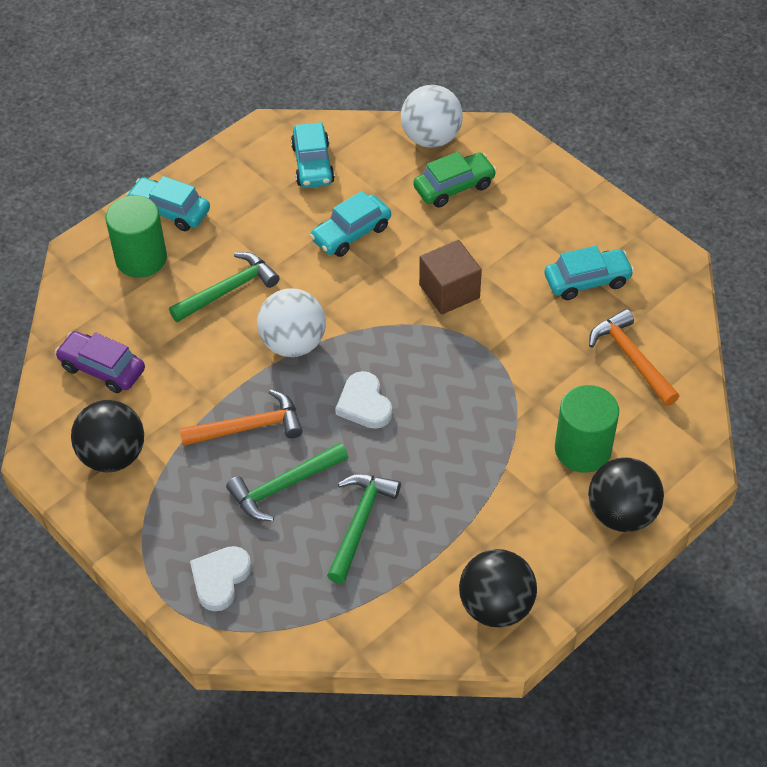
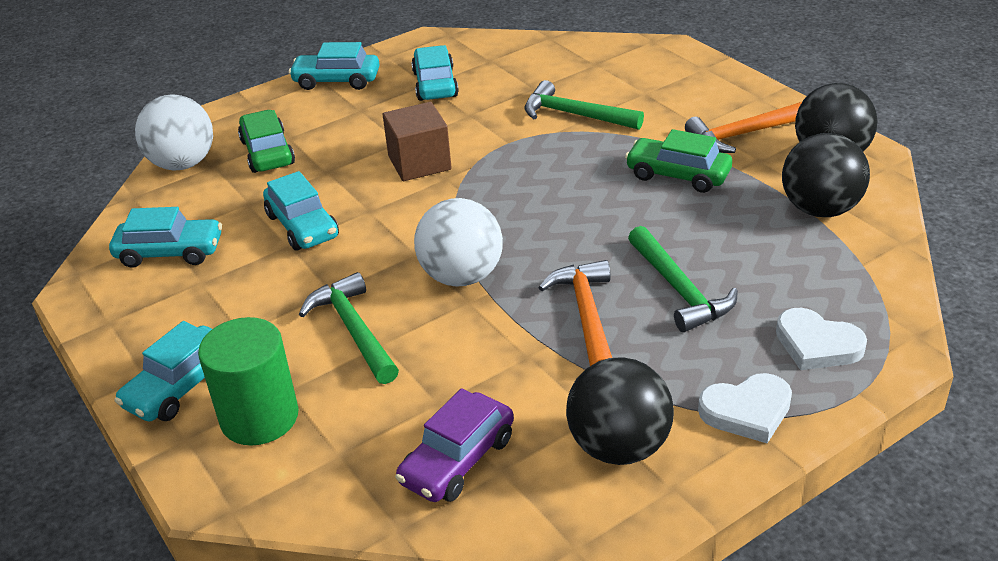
camera: 80 degrees left, 15 degrees down
(359, 523) = (732, 235): green hammer -> green hammer (575, 115)
(364, 404) = (566, 226): white heart -> white heart (747, 411)
(449, 481) = (678, 175): none -> green car
(582, 207) = (336, 81): none -> turquoise car
(582, 449) = (644, 99): green cylinder -> none
(621, 514) = (719, 85): black ball -> black ball (820, 209)
(631, 358) = (539, 69): orange hammer -> orange hammer (744, 134)

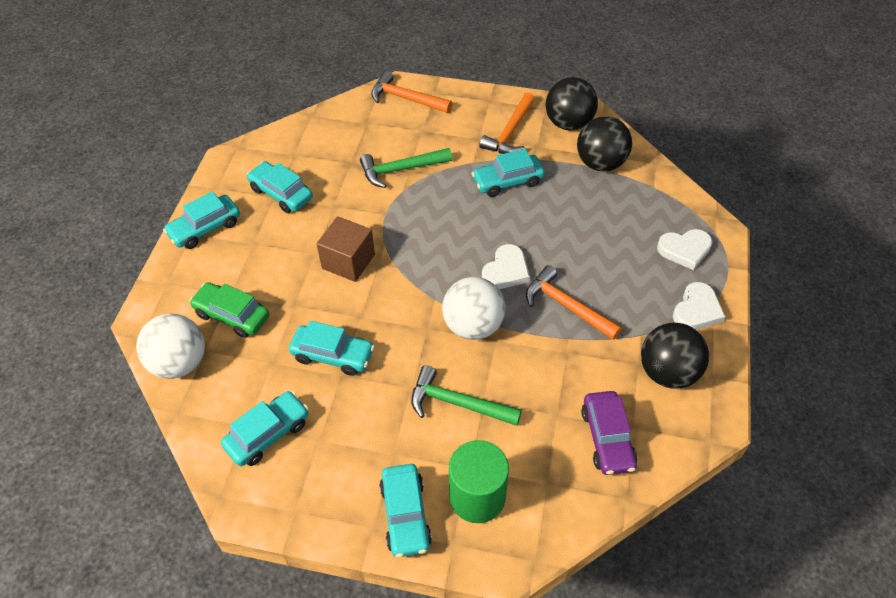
camera: 45 degrees left, 15 degrees up
(563, 249) = (506, 270): none -> white heart
(664, 61) = (406, 99): none -> orange hammer
(678, 175) = (507, 181): green car -> turquoise car
(679, 289) = (591, 258): green hammer -> none

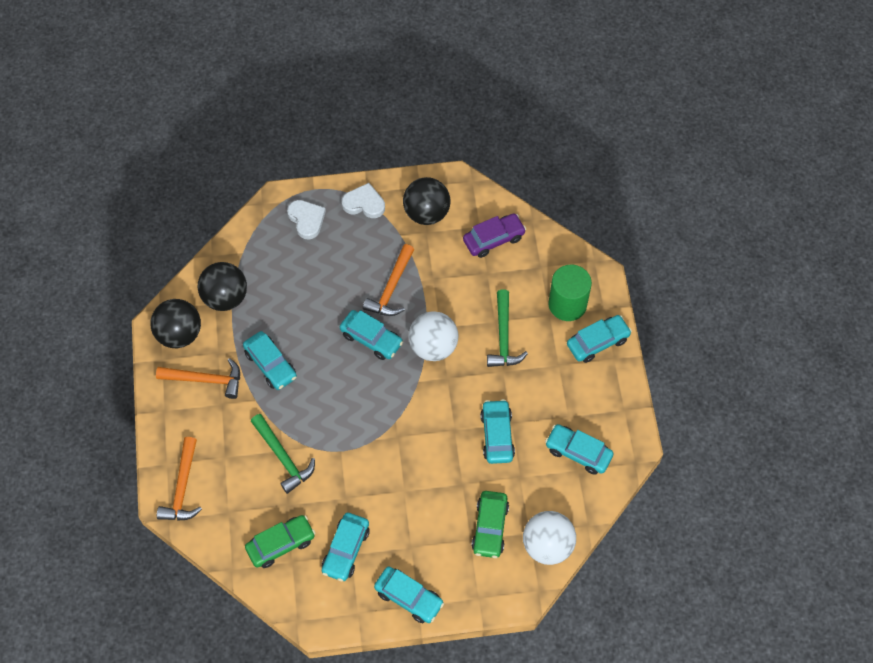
camera: 110 degrees left, 10 degrees up
(315, 150) = (281, 544): none -> green car
(348, 261) = (403, 460): brown cube -> none
(506, 270) = (371, 339): white heart -> turquoise car

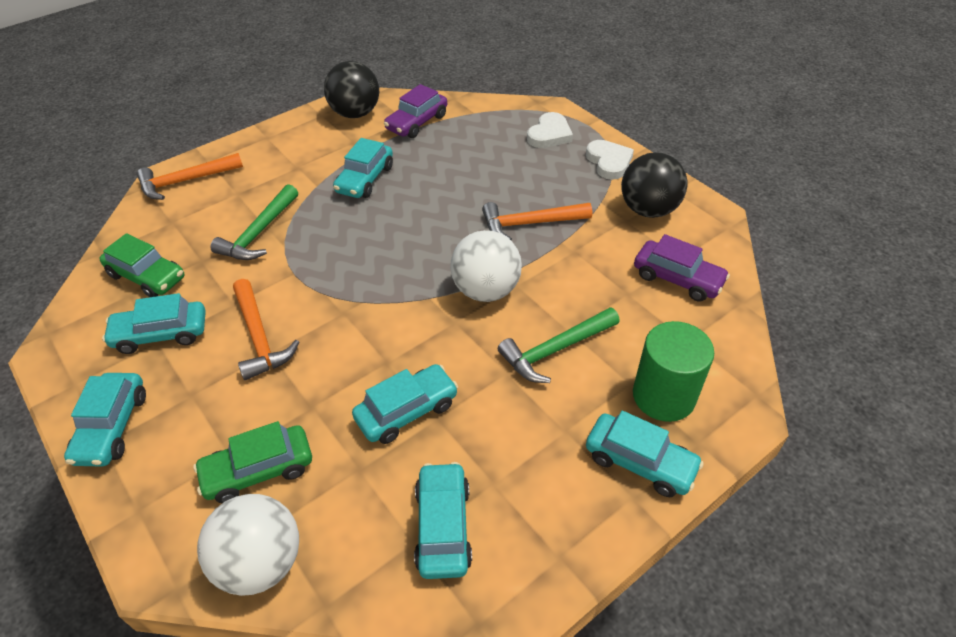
camera: 60 degrees right, 15 degrees down
(205, 379) = (317, 147): orange hammer -> orange hammer (259, 337)
(225, 297) = (417, 122): black ball -> purple car
(371, 339) = (453, 236): turquoise car -> none

